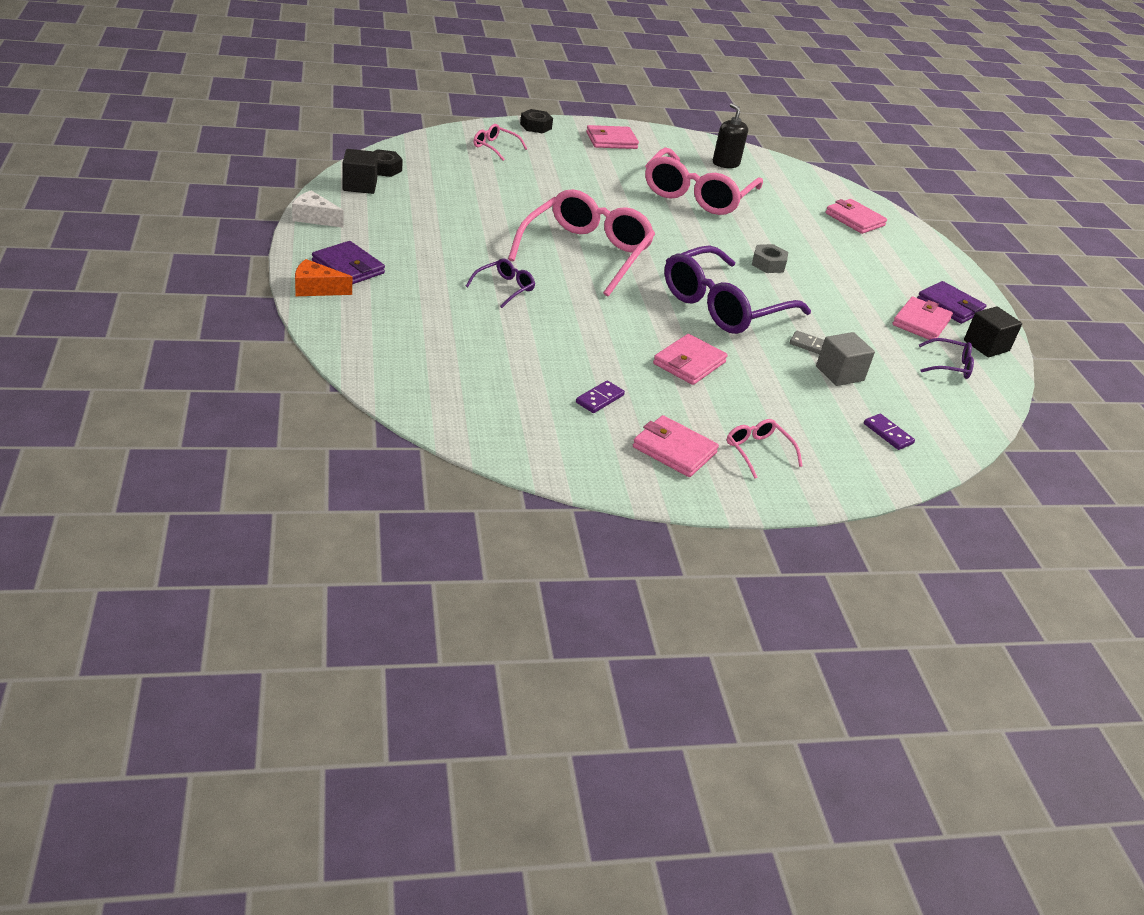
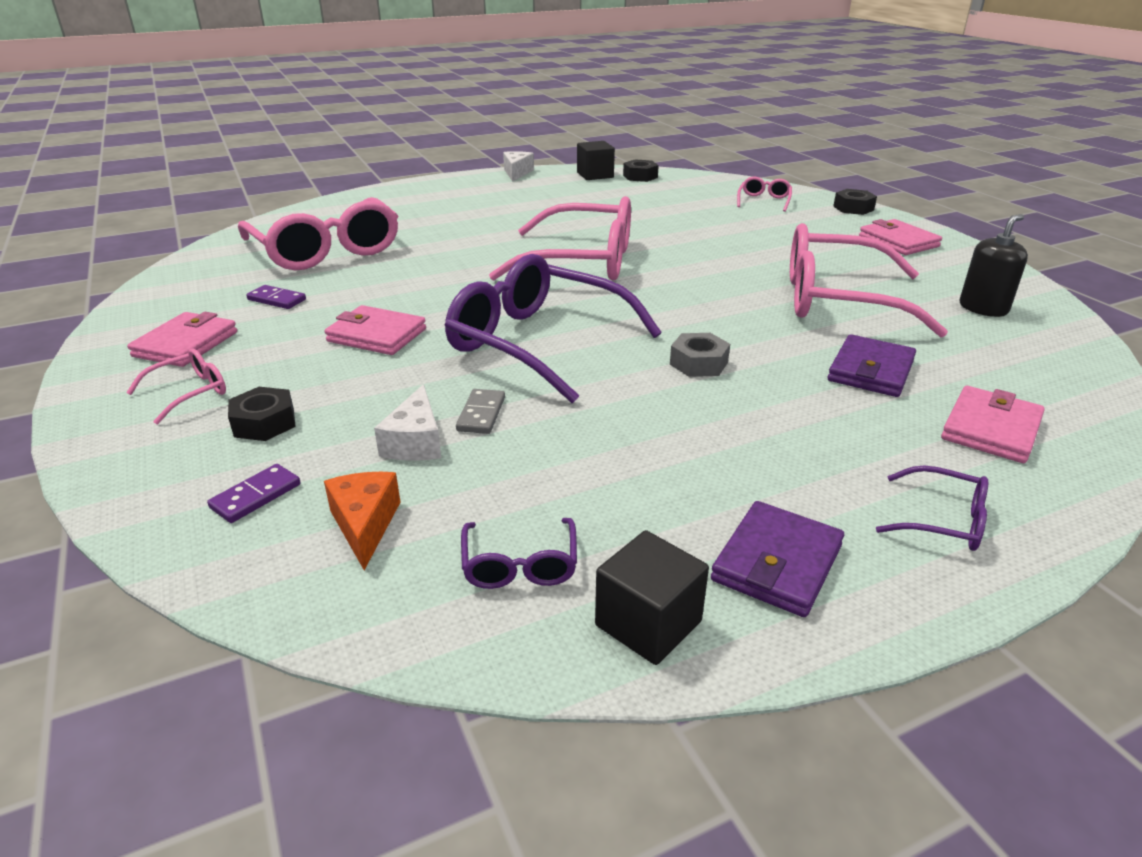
camera: 80 degrees right, 5 degrees down
(316, 289) = (401, 189): orange cheese -> orange cheese (365, 524)
(348, 267) = (446, 191): purple wallet -> purple wallet (871, 371)
(489, 360) = (326, 250): none -> pink glasses
(504, 288) = (465, 240): purple glasses -> purple glasses (943, 520)
(807, 423) = (264, 423): none -> black nut
(839, 373) = (415, 442): grey cube -> white cheese
(921, 322) = (663, 523): pink wallet -> none

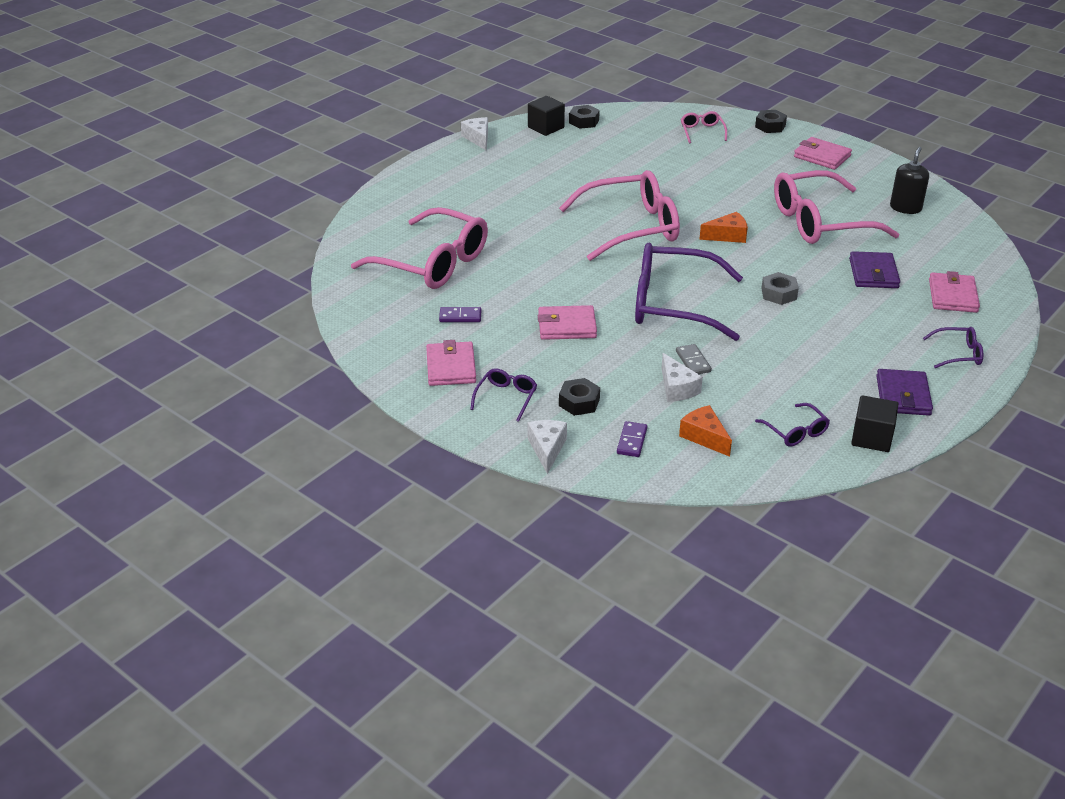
camera: 25 degrees left, 5 degrees up
(134, 471) = (547, 449): none -> white cheese
(189, 392) = (506, 398): pink glasses -> purple glasses
(693, 290) = (727, 236): none -> orange cheese

